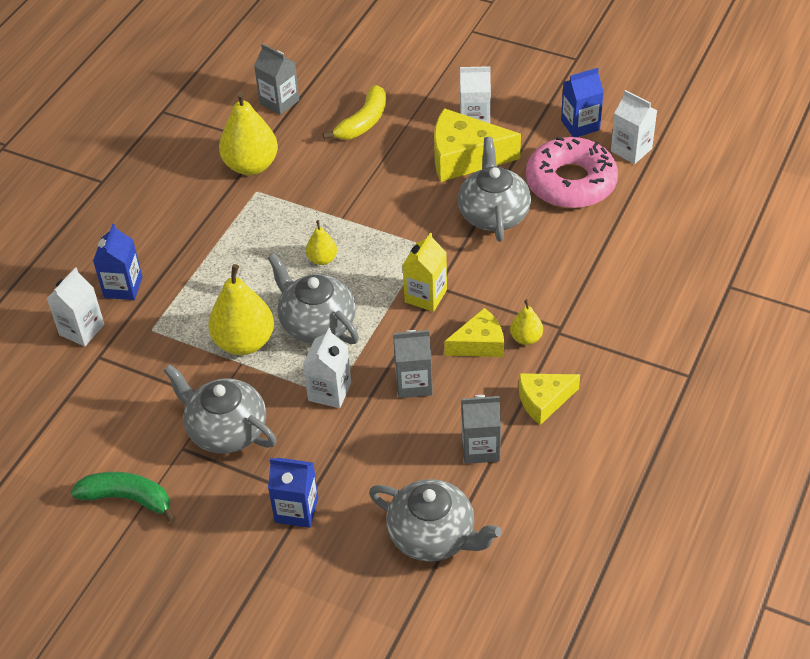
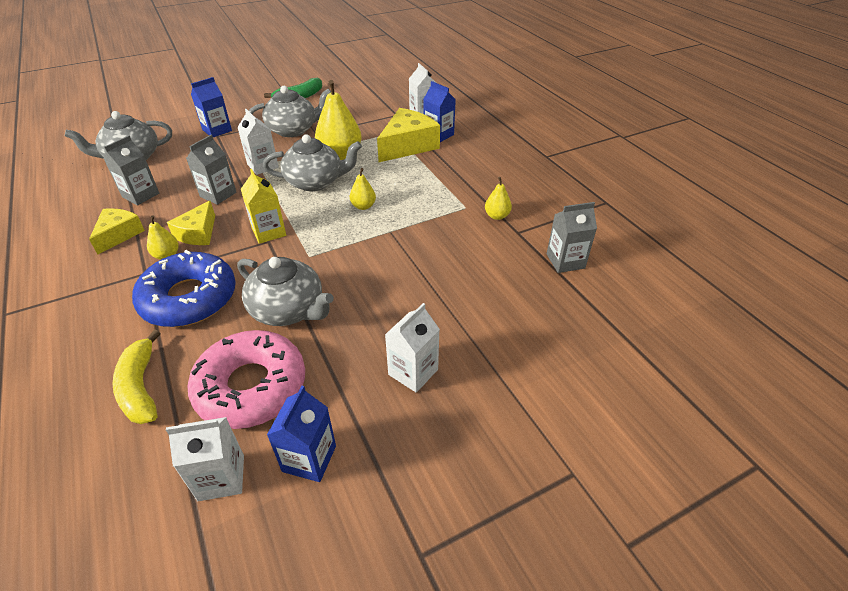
camera: 125 degrees right, 5 degrees down
(251, 165) = (497, 216): yellow pear -> yellow pear, size x0.51
(363, 122) = (488, 295): yellow banana -> yellow banana (140, 387)
(465, 157) = (372, 333): yellow cheese -> yellow cheese (408, 146)
(547, 278) = (189, 298): none -> blue donut

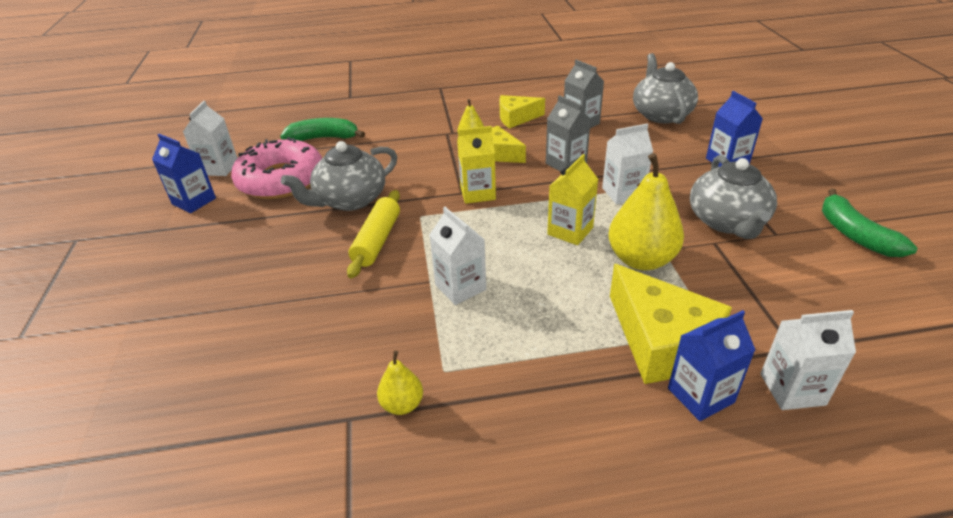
camera: 110 degrees right, 5 degrees down
(119, 235) = (516, 118): yellow cheese -> yellow cheese turned 135 degrees clockwise
(140, 387) = (324, 138): yellow banana -> green banana
(189, 298) = (404, 152): blue donut -> none
(315, 182) = (570, 231): grey teapot -> yellow carton
(350, 271) = (377, 240): none -> yellow rolling pin
(363, 206) = (495, 265): yellow pear -> none
(413, 372) = (213, 262): white carton -> white carton (460, 287)
(565, 261) = (248, 455): grey carton -> none

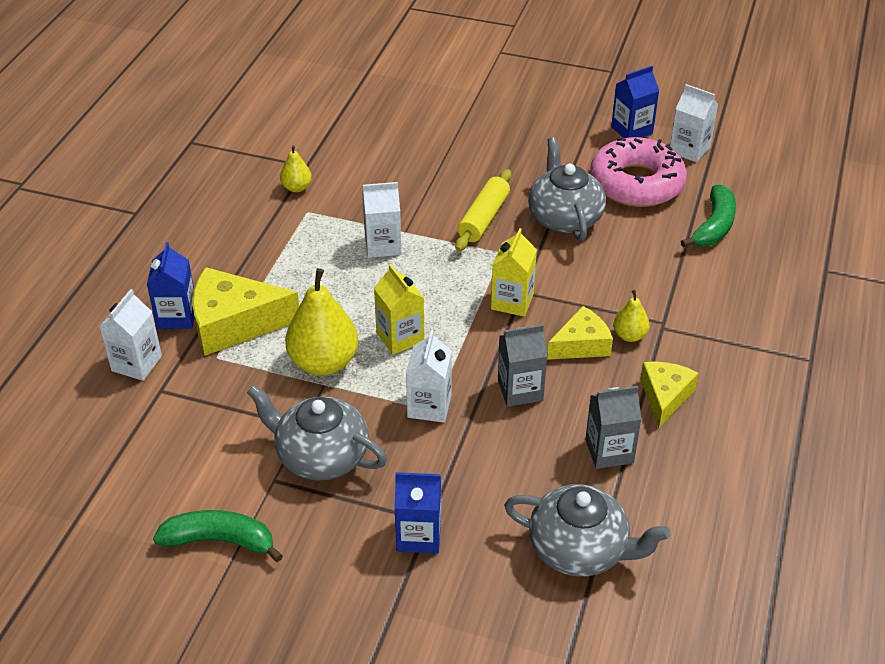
camera: 115 degrees right, 5 degrees up
(377, 240) = (483, 218): yellow rolling pin -> yellow rolling pin turned 75 degrees clockwise

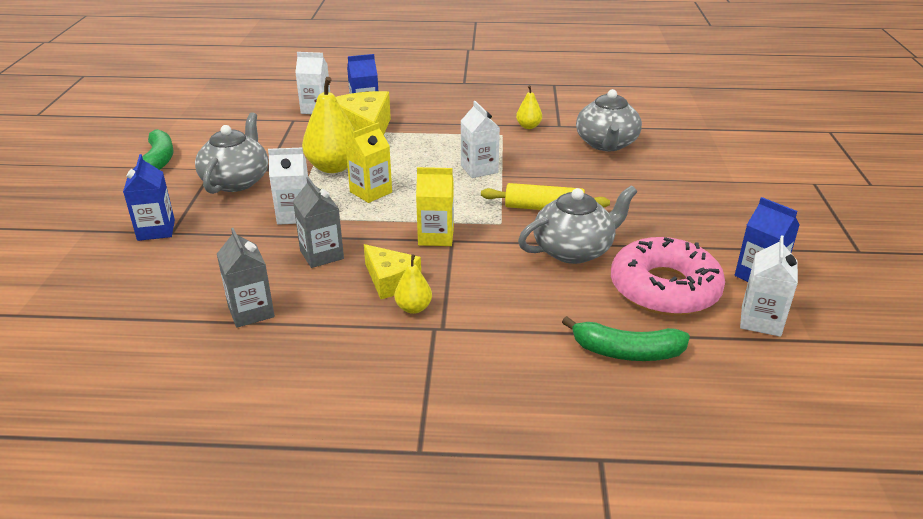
camera: 75 degrees right, 10 degrees down
(580, 549) = (132, 308): grey teapot -> grey teapot (606, 144)
(665, 397) = (330, 339): yellow cheese -> none

